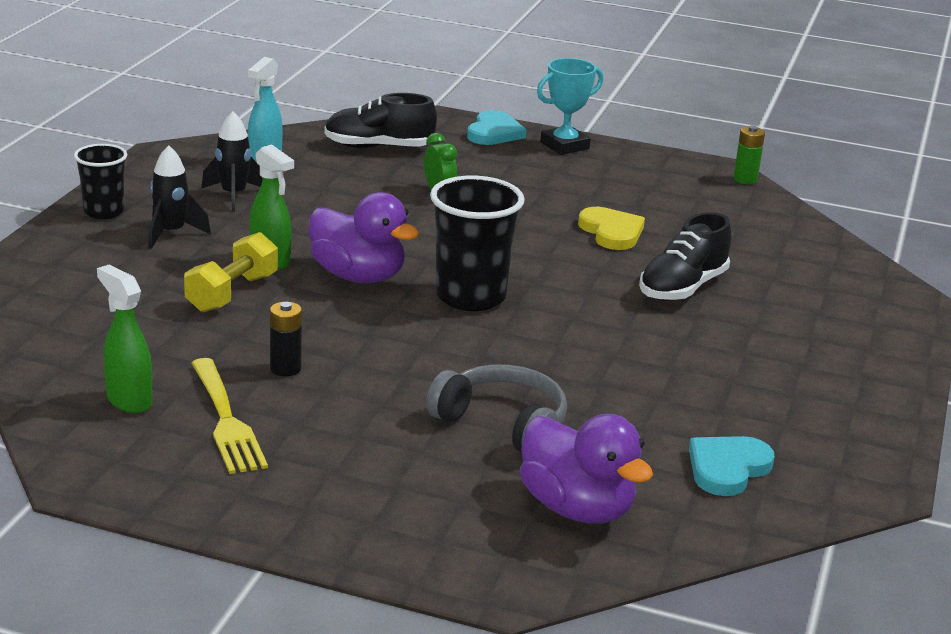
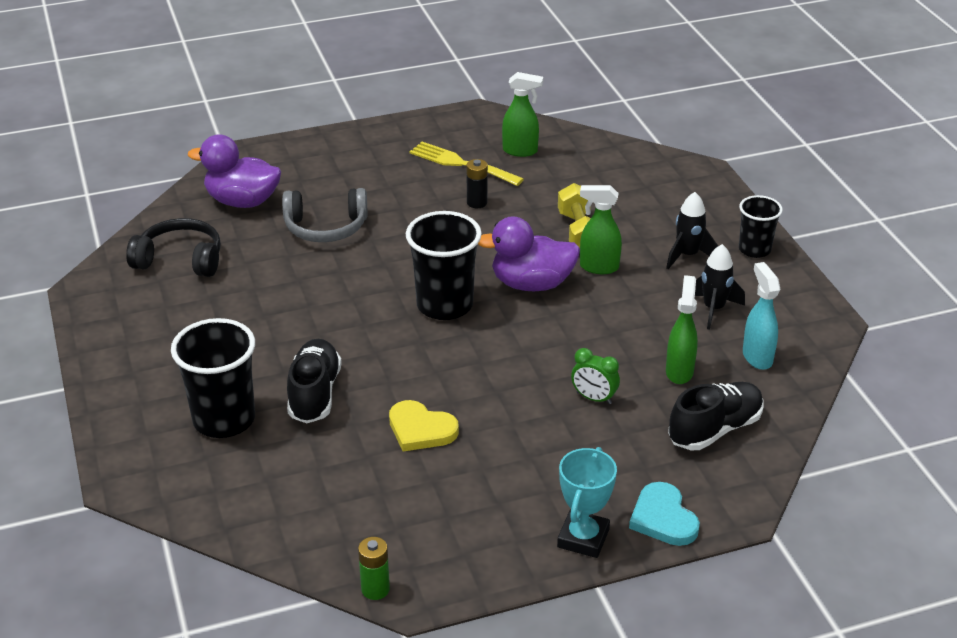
camera: 145 degrees right, 10 degrees up
(342, 179) = (679, 371): none -> green spray bottle
(727, 468) = (180, 260): turquoise heart -> black headphones
(788, 304) = (224, 419): none -> black cup

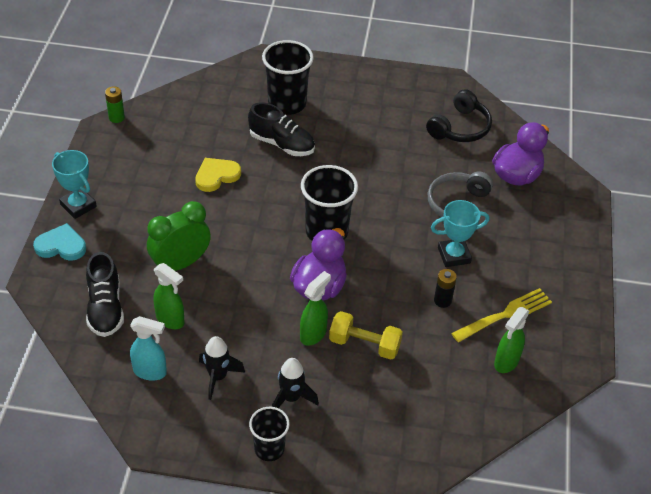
camera: 115 degrees right, 10 degrees up
(406, 211) = (454, 255): none -> turquoise trophy
(594, 398) = (180, 263): green clock -> green clock, size x1.82

